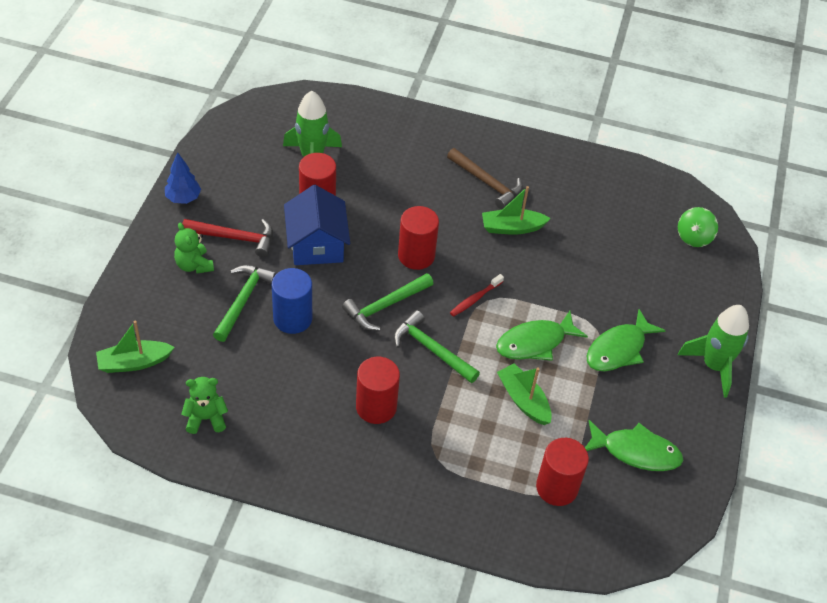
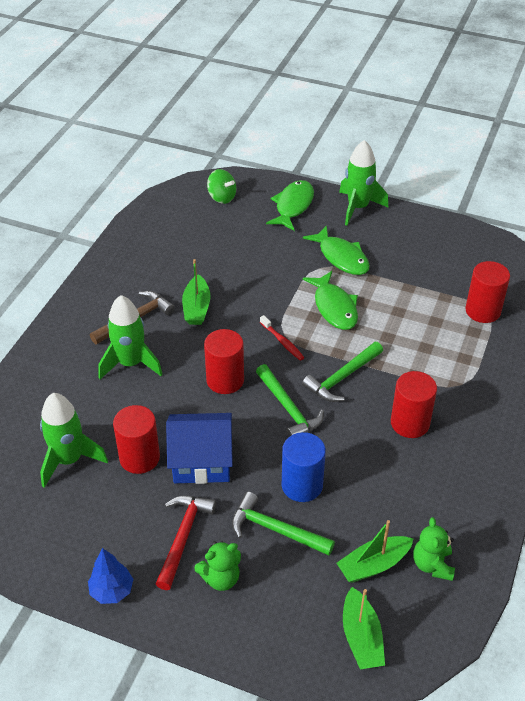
camera: 80 degrees left, 5 degrees down
(428, 185) = (131, 363): none -> green rocket
(523, 400) = (396, 321): green boat -> green boat (373, 565)
(636, 452) = (443, 261): green fish -> green fish (293, 206)

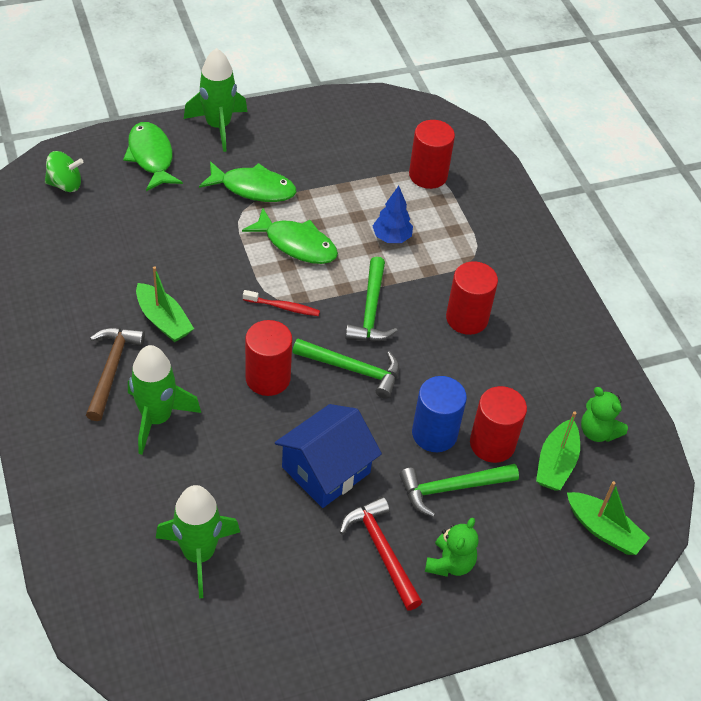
camera: 45 degrees left, 5 degrees up
(112, 591) = (370, 644): blue tree -> blue tree (391, 237)
(139, 458) = (265, 506): red cylinder -> red cylinder (492, 444)

